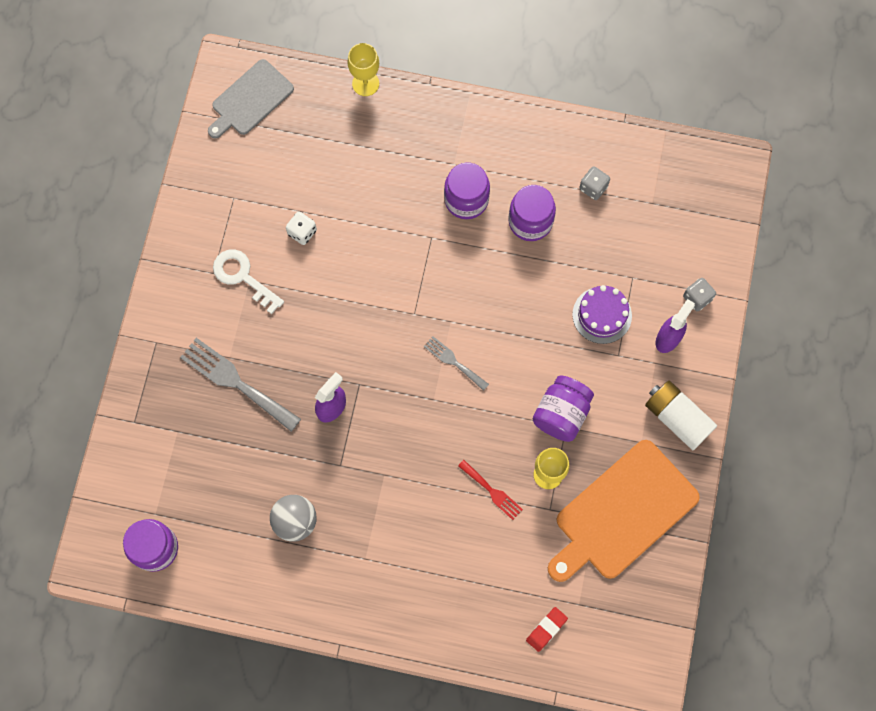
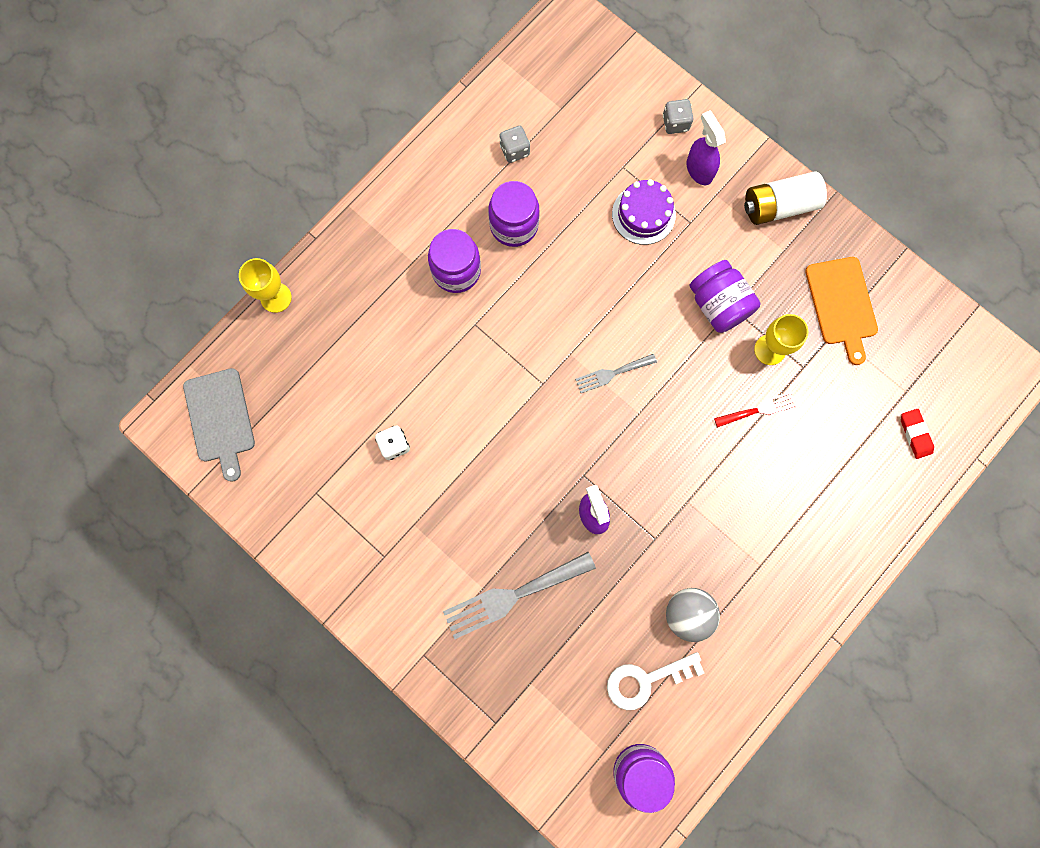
camera: 60 degrees left, 5 degrees up
(243, 277) = (406, 529): white key -> white key (645, 680)
(622, 513) = (842, 304): orange cutting board -> orange cutting board, size x0.62

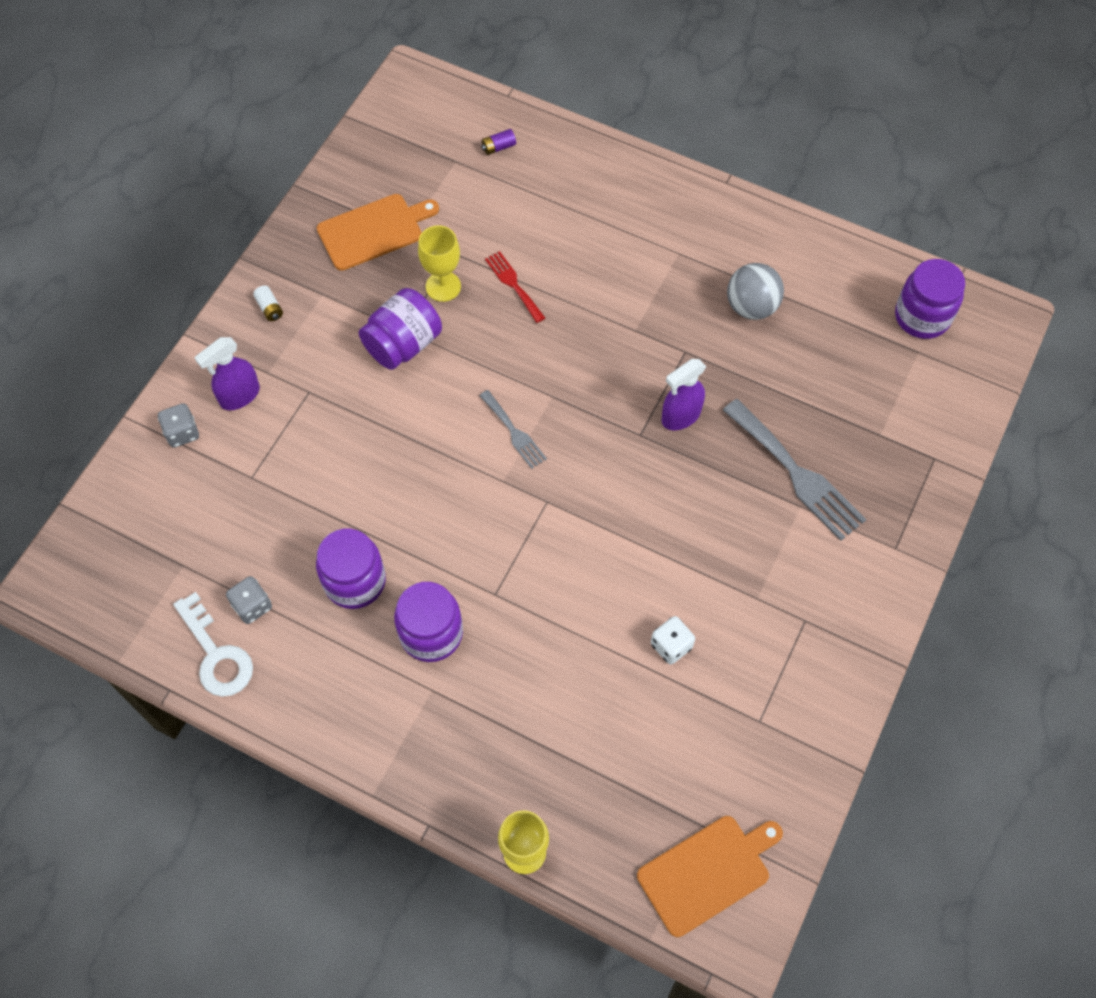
camera: 105 degrees left, 15 degrees down
(220, 419) = (707, 872): grey cutting board -> orange cutting board
(643, 214) = (309, 442): purple cake -> none
(645, 680) = (833, 330): white key -> white key (216, 654)
(779, 206) = (269, 308): white battery -> white battery, size x0.41
(915, 434) = (498, 147): red eraser -> purple battery

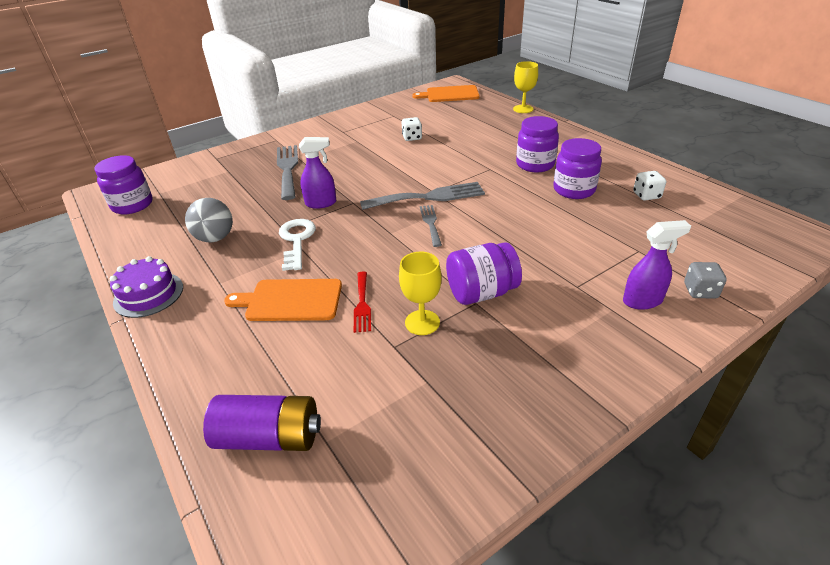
camera: 150 degrees left, 25 degrees down
(216, 654) = (673, 184): white key -> white key (296, 240)
(252, 606) = (646, 195): grey dice -> white dice
(269, 308) = (600, 360): white battery -> none
(374, 230) = (461, 397): orange cutting board -> orange cutting board (290, 300)
(498, 147) = (269, 437): purple battery -> purple battery, size x2.44
(547, 486) = (428, 197): none -> grey fork
(734, 213) = (148, 294): none -> purple cake

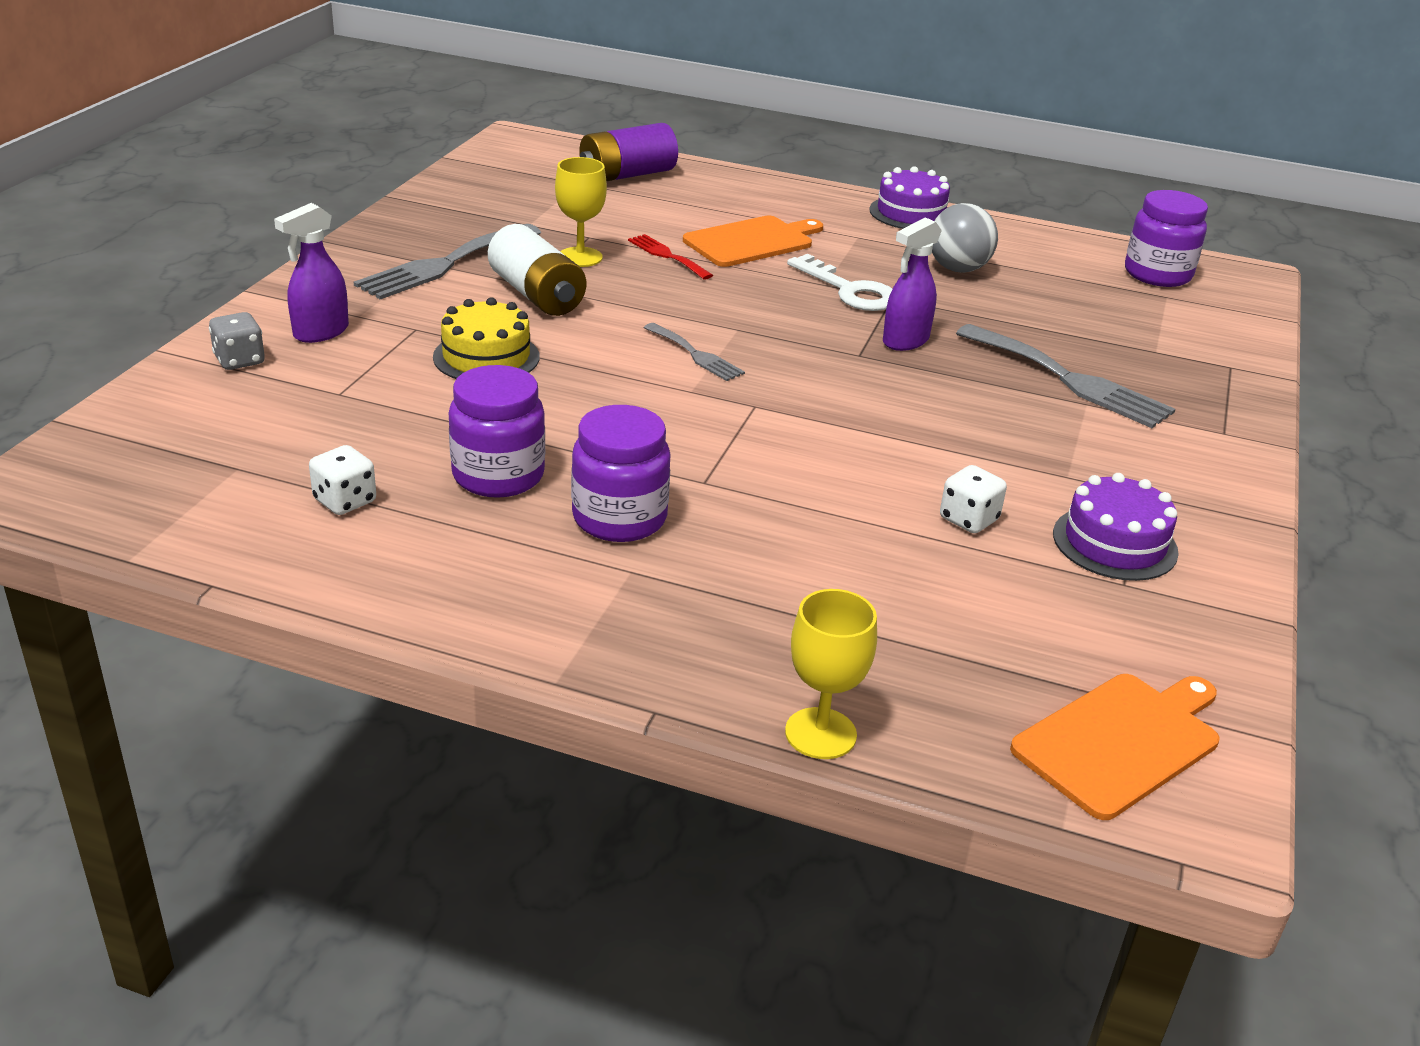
camera: 140 degrees right, 5 degrees down
(378, 123) = (1115, 543): none -> purple cake
(428, 197) = (751, 393): grey fork -> grey fork (444, 264)
(481, 293) = (537, 295): purple jar -> white battery
(544, 252) = (486, 357): none -> yellow cake

